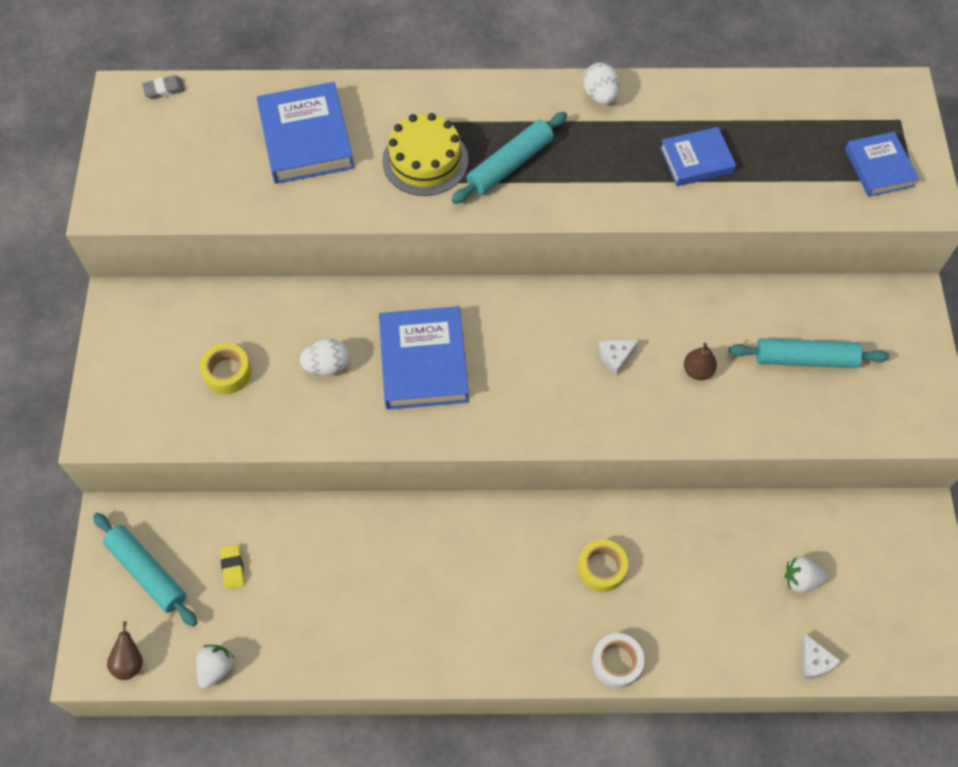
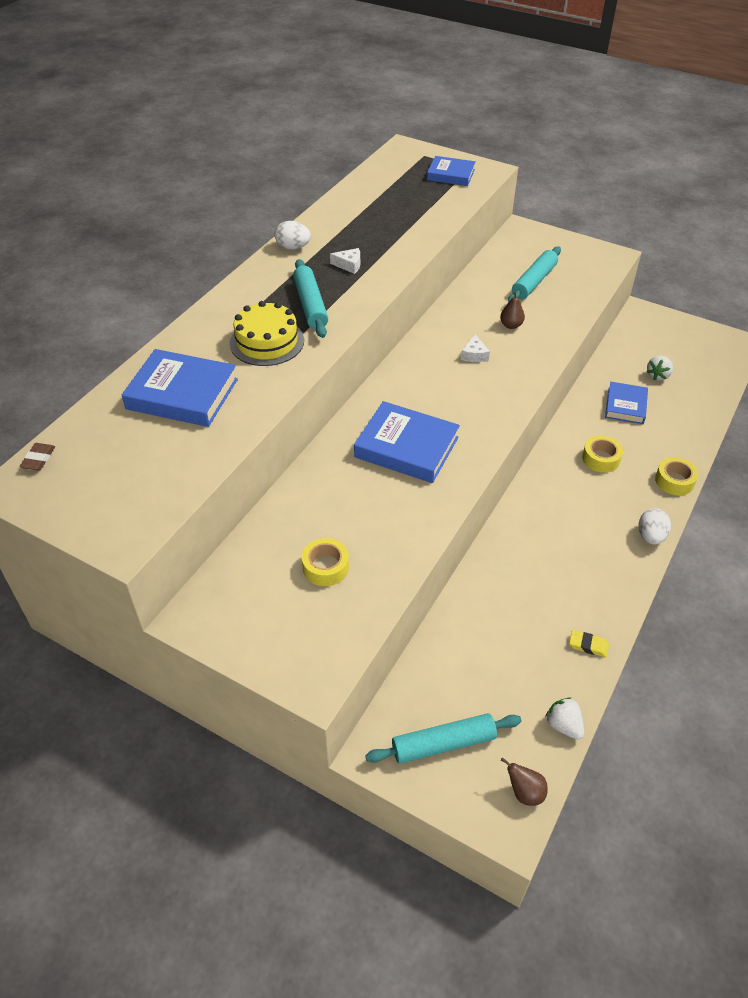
camera: 60 degrees left, 15 degrees down
(164, 89) = (38, 459): grey eraser -> brown eraser
(233, 567) = (476, 676): yellow eraser -> yellow eraser (588, 645)
(327, 366) = (368, 502): white egg -> white egg (650, 536)
(616, 662) = (674, 481): white tape -> yellow tape
(696, 160) = (383, 231): blue book -> blue book (625, 406)
(814, 661) = (715, 394): white cheese -> white cheese (349, 265)

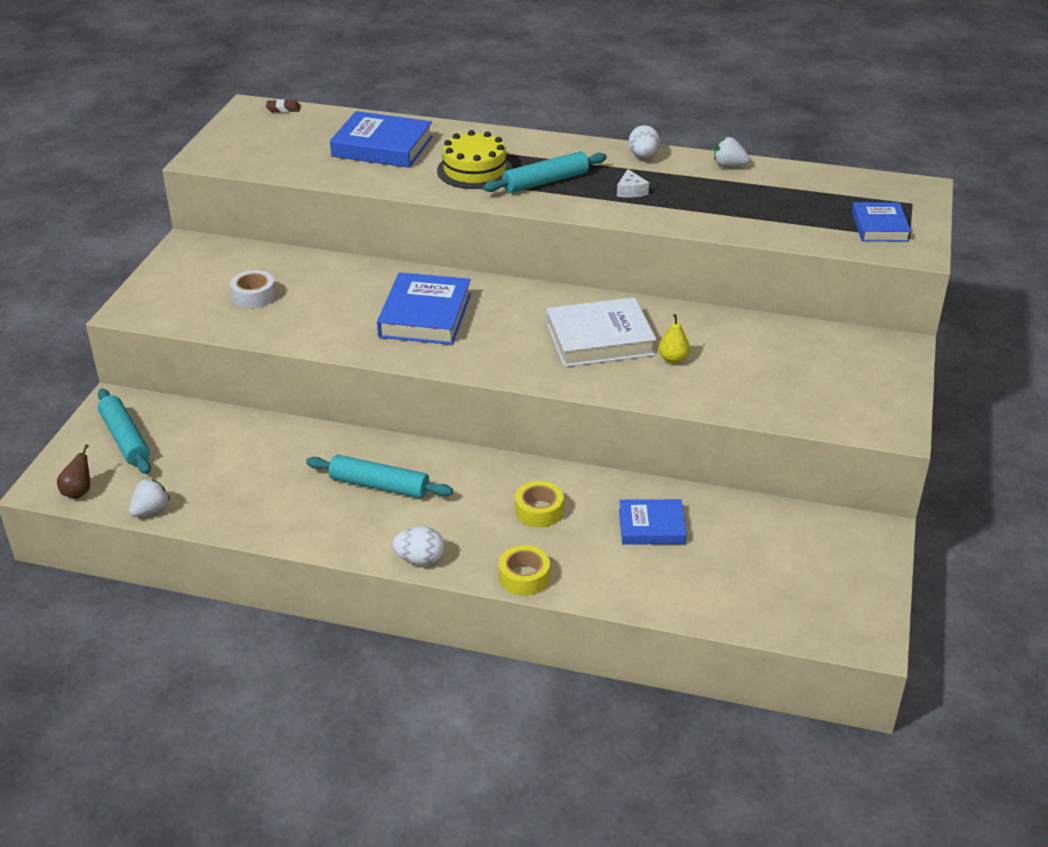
camera: 75 degrees right, 10 degrees down
(182, 394) = (382, 147): blue book -> blue book turned 75 degrees counterclockwise
(325, 567) = (254, 296): yellow tape -> white tape
(474, 355) = (599, 339): white cheese -> white book
(511, 325) = (673, 359): brown pear -> yellow pear
(533, 281) = (780, 367): turquoise rolling pin -> turquoise rolling pin (379, 485)
(588, 645) = (249, 520): yellow eraser -> none
(658, 375) = (734, 554): white strawberry -> white strawberry (729, 166)

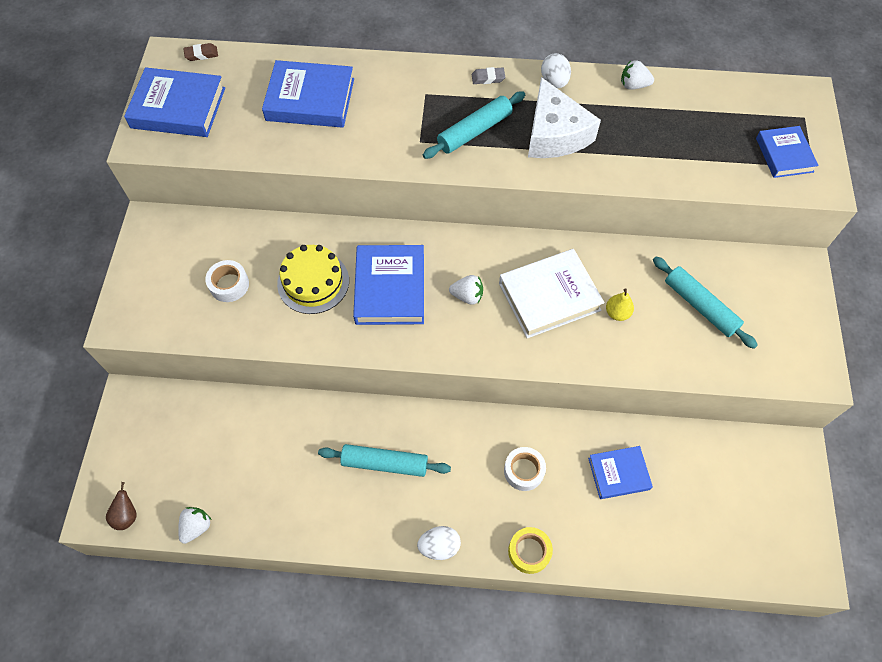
camera: 10 degrees left, 25 degrees up
(125, 439) = (151, 442): turquoise rolling pin -> turquoise rolling pin (700, 306)
(247, 141) = (178, 108): none -> blue book
(474, 170) = (405, 123): yellow cake -> yellow cake (313, 282)
(508, 329) = (467, 296): none -> white strawberry
(539, 511) = (524, 471): yellow tape -> white tape
(573, 148) = (488, 78): none -> grey eraser
(631, 191) = (554, 134): white cheese -> white cheese, size x2.42

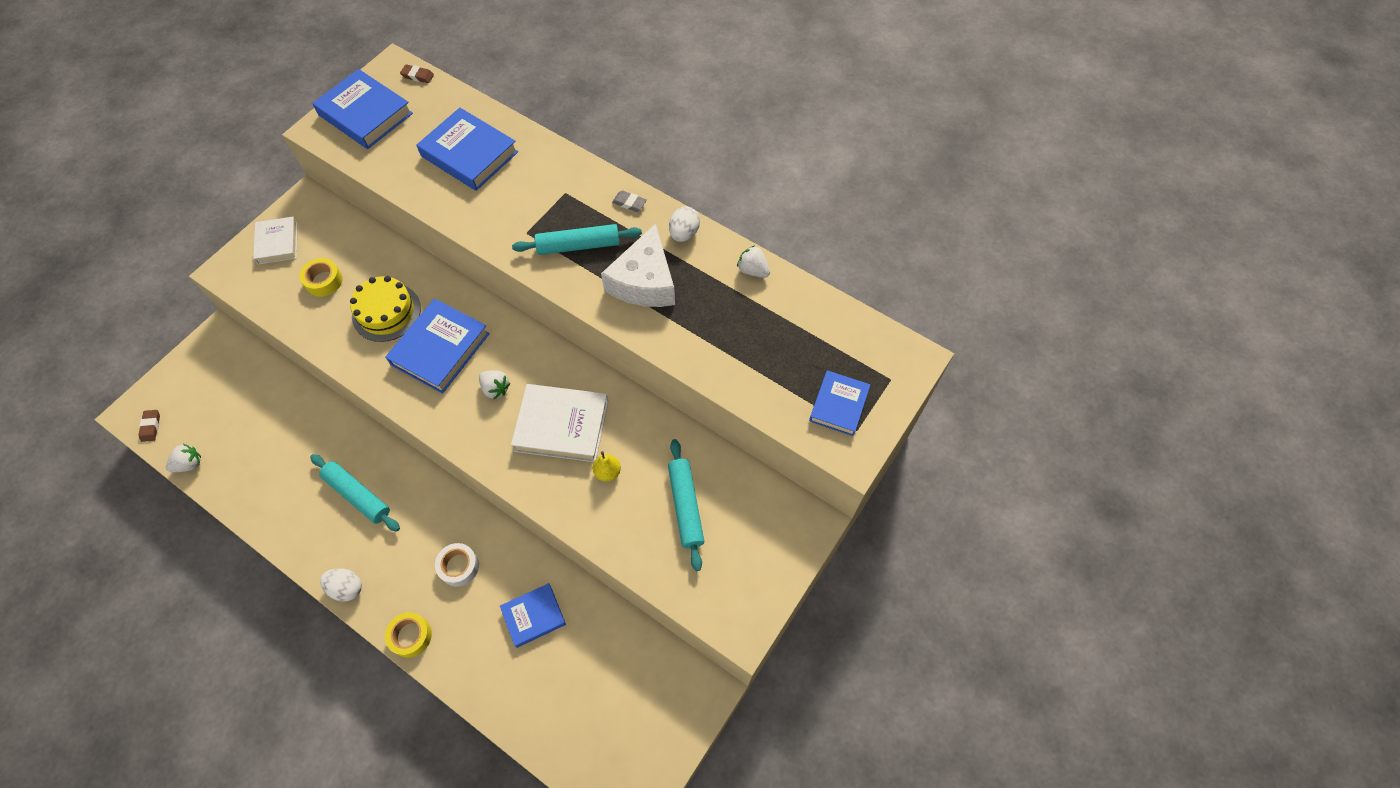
camera: 30 degrees right, 0 degrees up
(127, 515) = (151, 427): brown pear -> brown eraser
(153, 273) = (277, 243): none -> white book
(229, 284) = (324, 281): white tape -> yellow tape
(618, 474) = (534, 616): blue book -> blue book turned 45 degrees counterclockwise

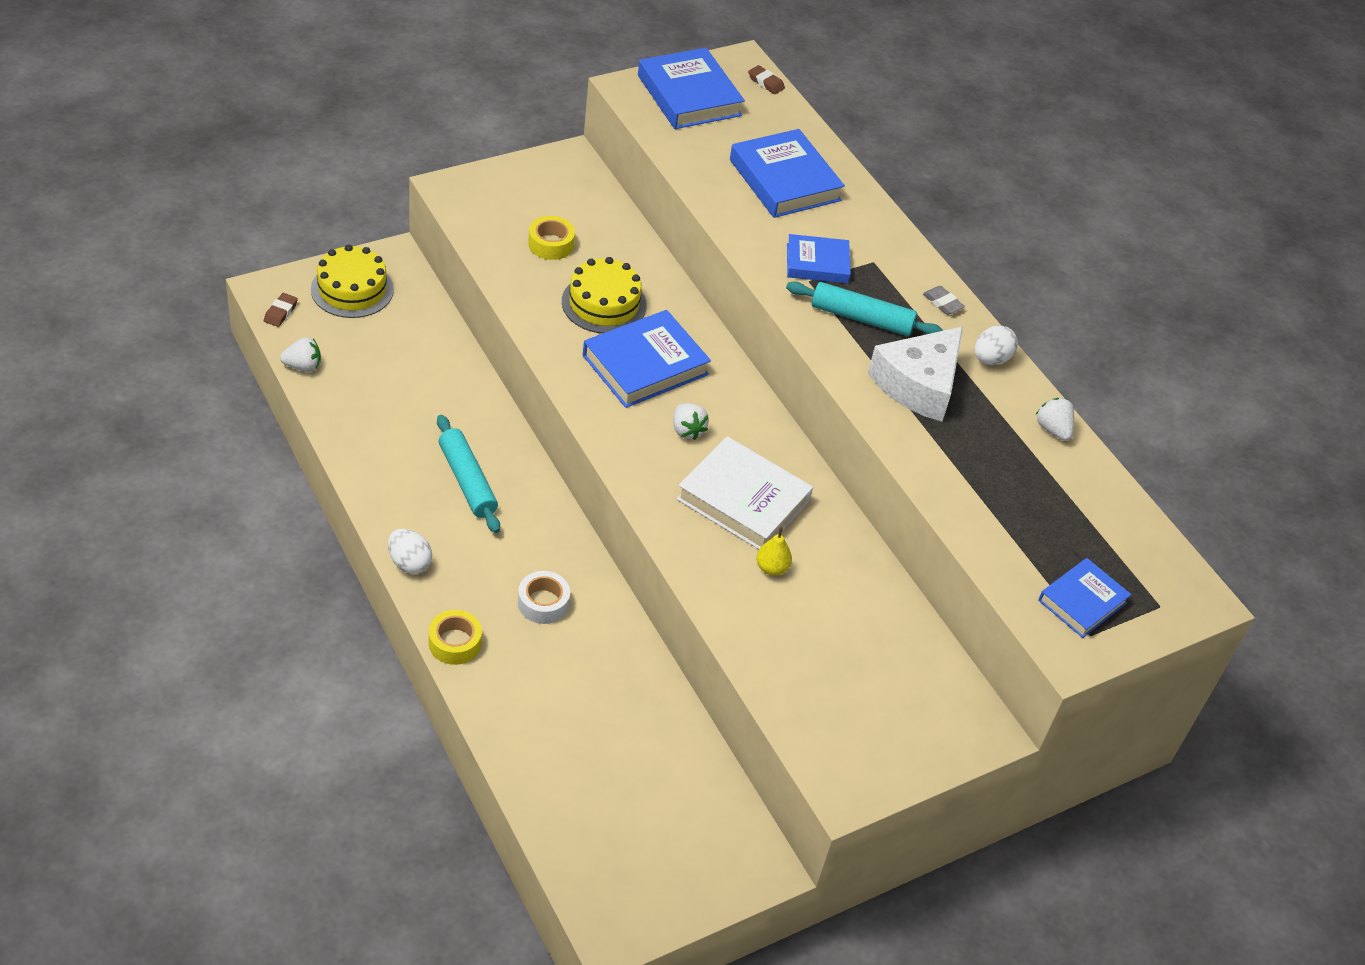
camera: 20 degrees right, 15 degrees down
(197, 379) = (352, 289): none -> yellow cake
(277, 243) = (519, 187): white book -> none
(534, 616) = (602, 692): blue book -> blue book (817, 263)
(685, 506) = (844, 643): turquoise rolling pin -> none

